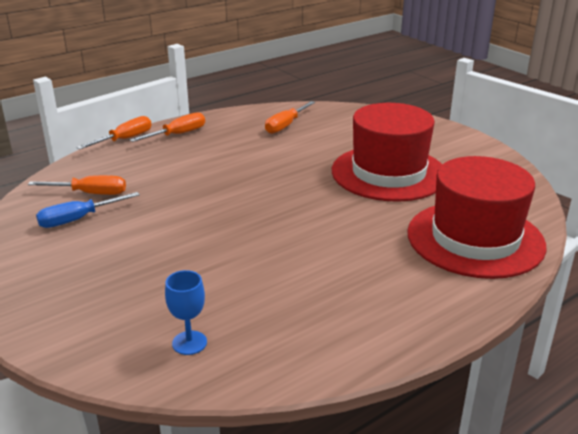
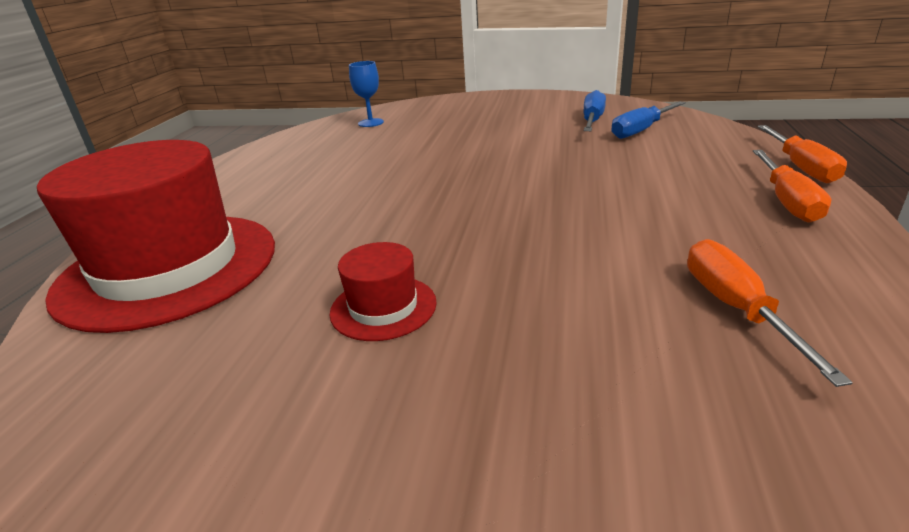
camera: 140 degrees right, 0 degrees up
(90, 193) = (641, 130): orange screwdriver -> blue screwdriver
(388, 173) = (383, 307): red hat -> red hat, size x0.43

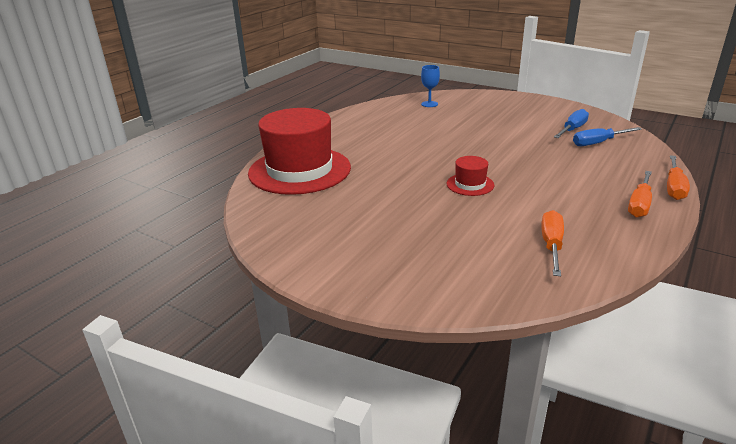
camera: 20 degrees right, 0 degrees up
(383, 307) = (390, 208): red hat -> red hat (470, 184)

